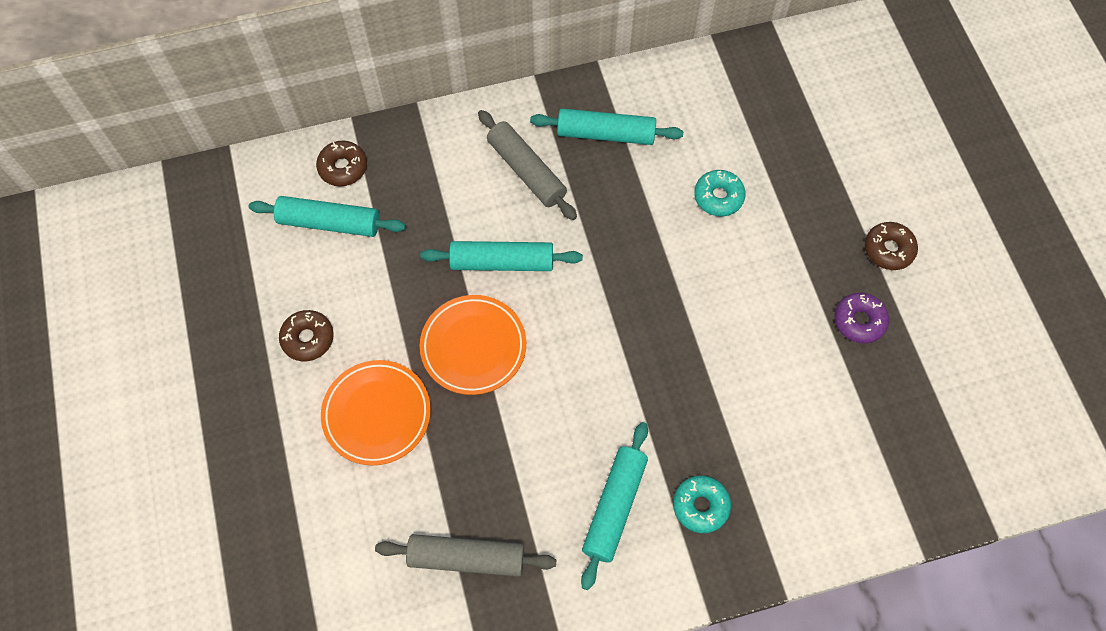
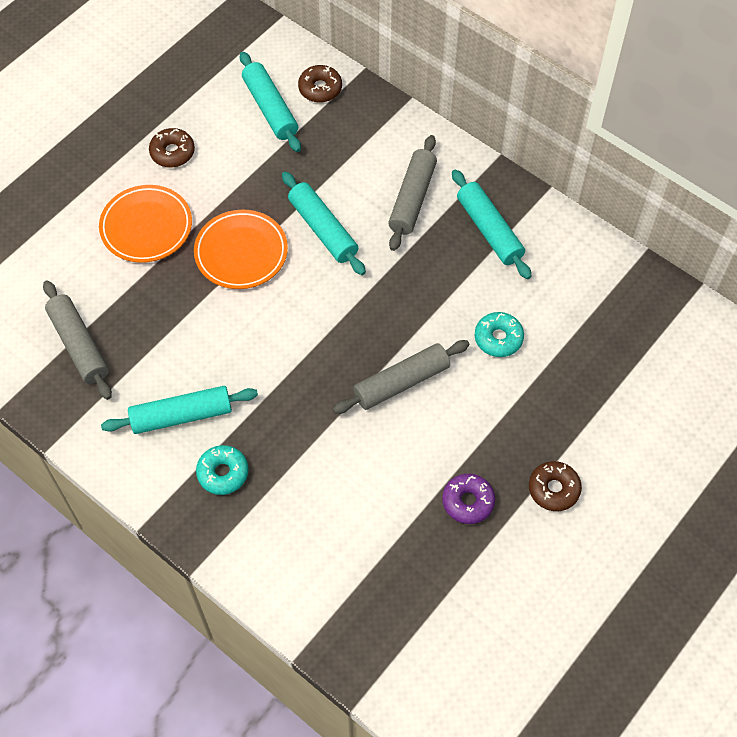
camera: 55 degrees right, 5 degrees down
(709, 299) = (401, 382): none -> grey rolling pin

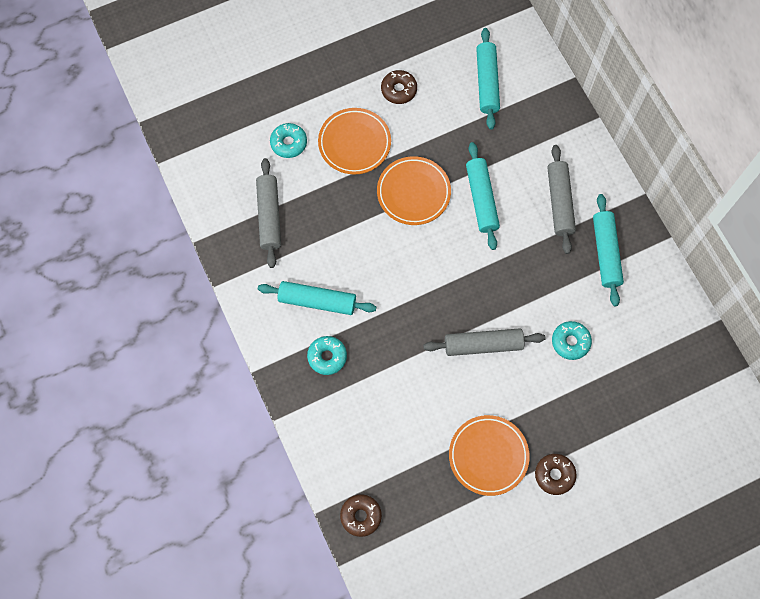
camera: 25 degrees right, 10 degrees up
(67, 257) = (289, 143): none -> turquoise donut
(320, 88) = (532, 81): brown donut -> brown donut (361, 516)
(412, 199) = (559, 202): grey rolling pin -> grey rolling pin turned 45 degrees counterclockwise
(468, 501) = (488, 456): purple donut -> orange plate

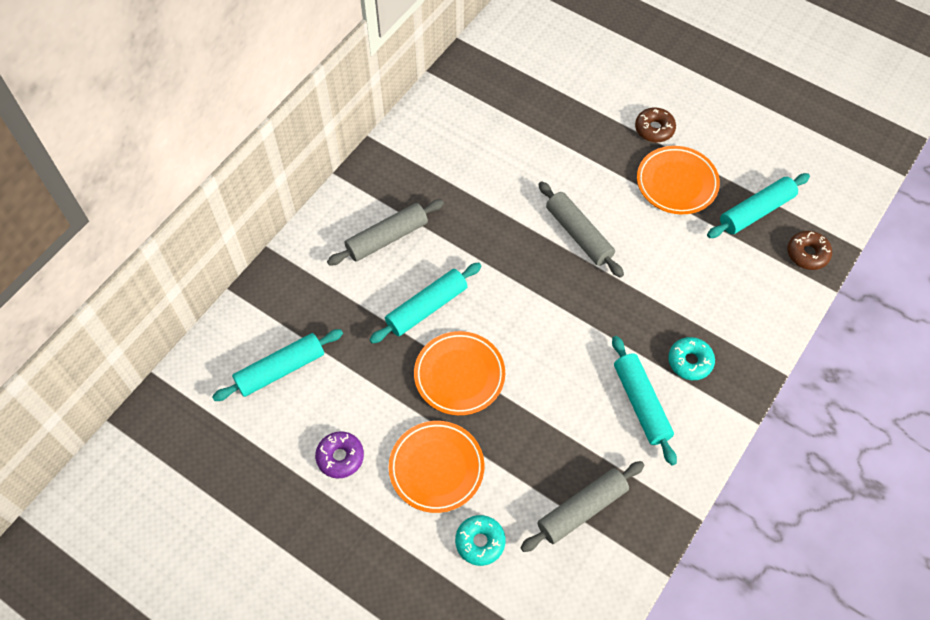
camera: 120 degrees left, 10 degrees down
(399, 90) = (340, 457): brown donut -> purple donut
(570, 342) = (526, 168): turquoise donut -> none
(605, 252) = (417, 178): turquoise rolling pin -> turquoise rolling pin (756, 211)

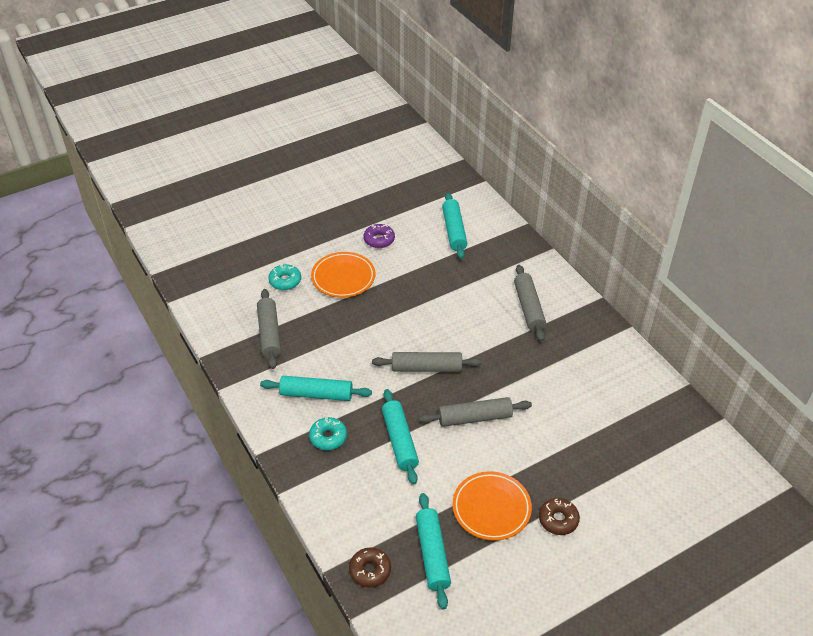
camera: 115 degrees right, 15 degrees down
(427, 308) = (459, 310): turquoise rolling pin -> turquoise rolling pin (399, 441)
(459, 375) = (398, 309): orange plate -> none
(537, 306) = (426, 368): none -> grey rolling pin

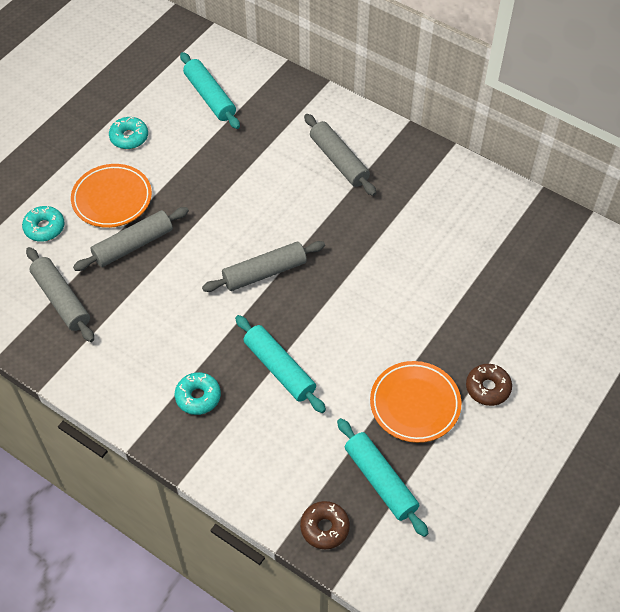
camera: 25 degrees left, 10 degrees up
(316, 394) = (157, 351): turquoise rolling pin -> none
(379, 240) = (129, 137): purple donut -> turquoise donut
(475, 418) = (346, 310): grey rolling pin -> grey rolling pin (133, 245)

